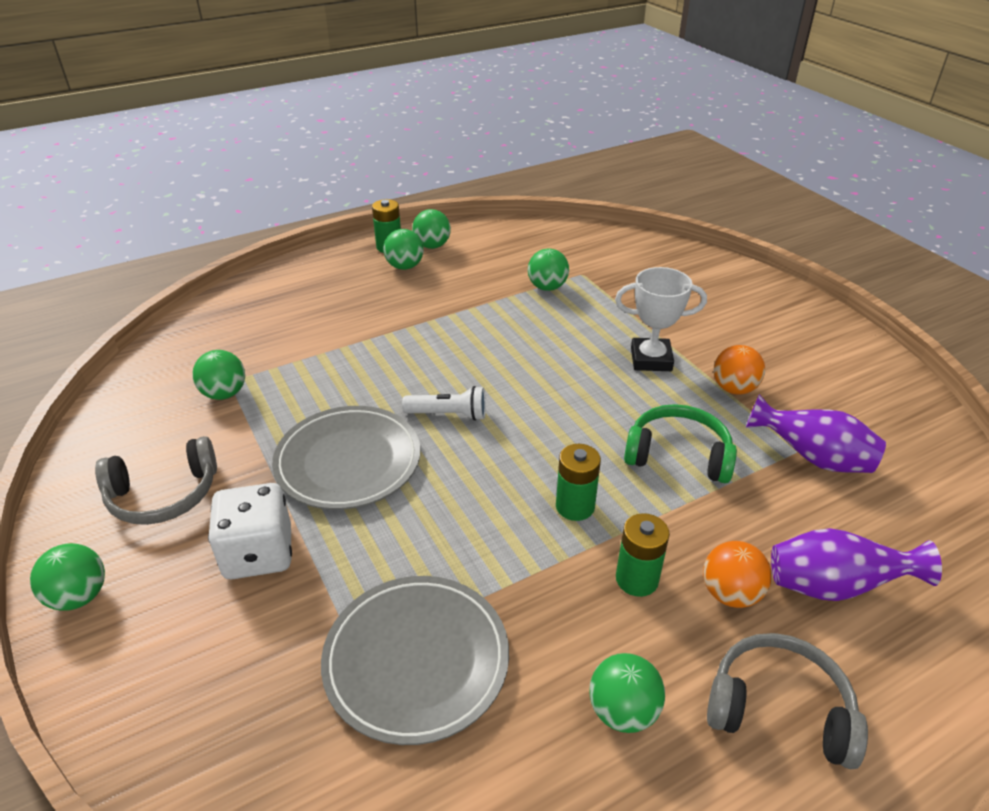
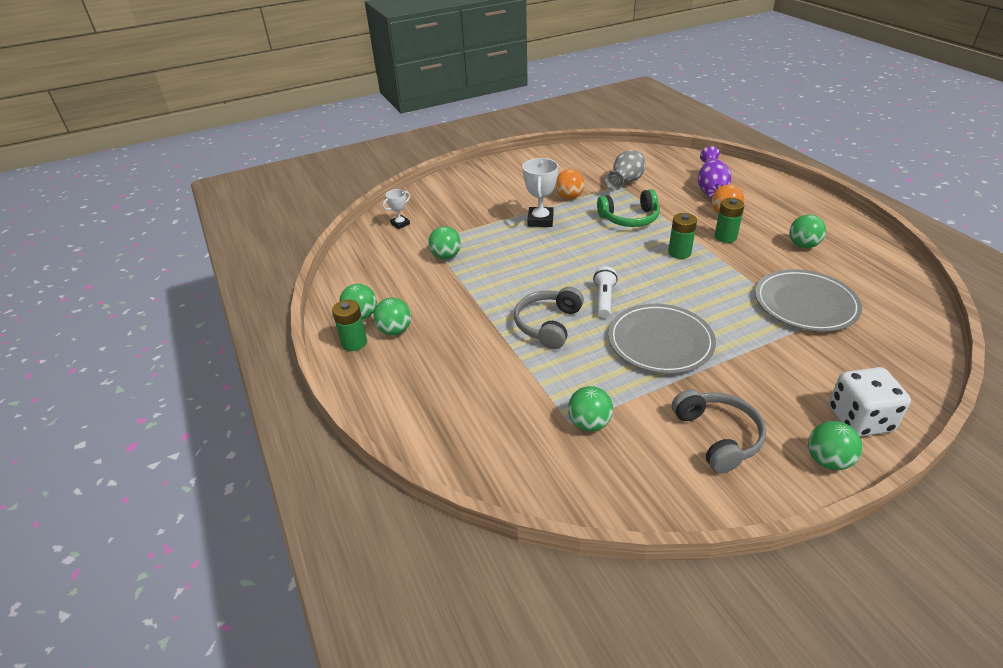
camera: 85 degrees left, 0 degrees up
(258, 553) = (756, 374): white dice -> white dice (859, 419)
(618, 251) = (400, 224): none -> white trophy
(678, 454) = (630, 218): green headphones -> green headphones turned 120 degrees counterclockwise
(779, 708) = (782, 209): grey headphones -> grey headphones (548, 324)
(812, 458) = (625, 182): purple vase -> grey vase

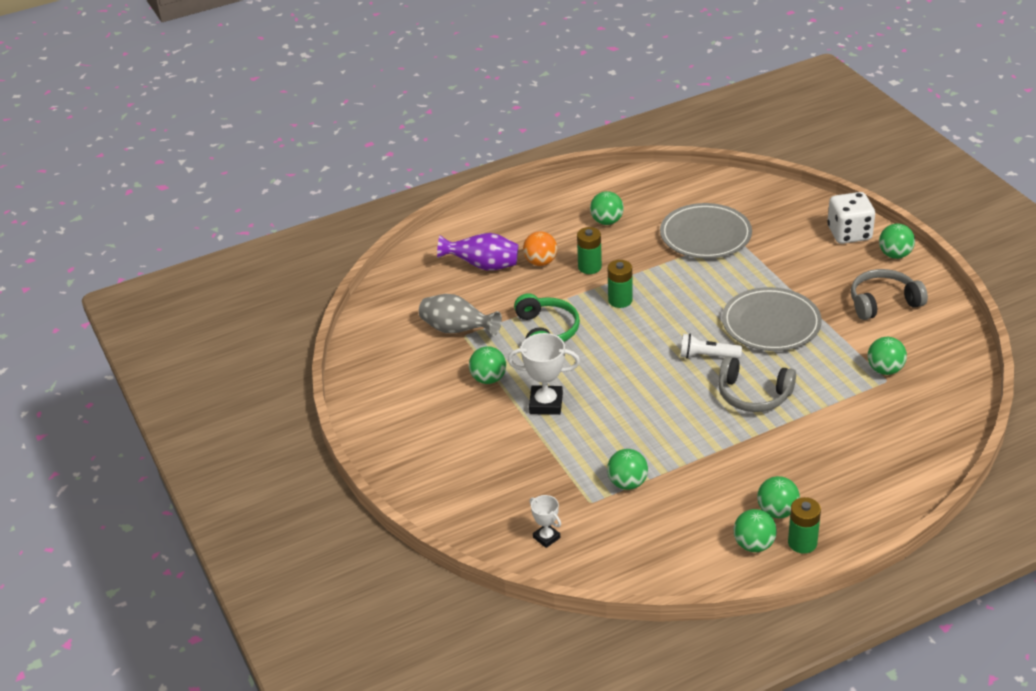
camera: 90 degrees left, 0 degrees up
(569, 197) = (488, 379): orange ball -> green ball

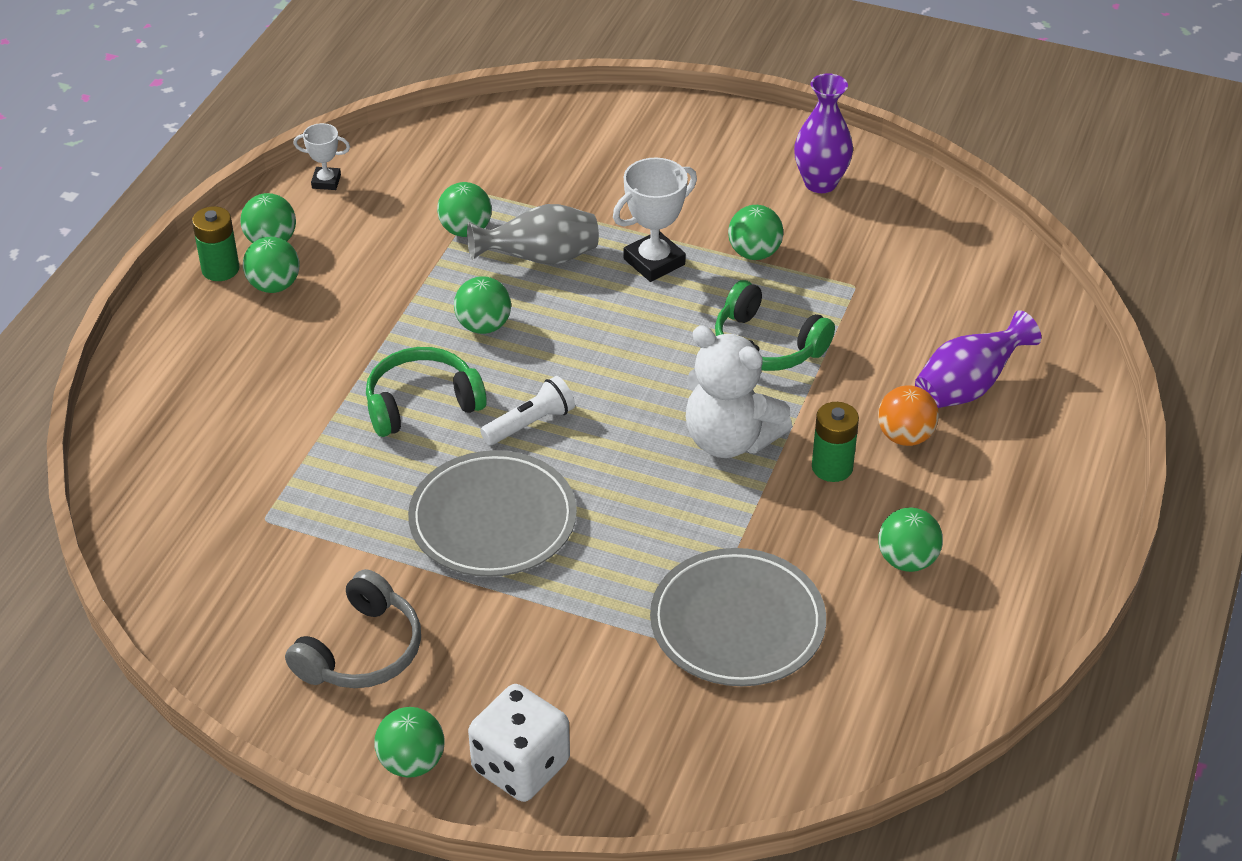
camera: 135 degrees right, 5 degrees up
(399, 398) = (820, 183): none -> purple vase
(457, 330) = (872, 287): grey vase -> grey vase (540, 258)
(546, 537) = (491, 143): white trophy -> white trophy (326, 181)
(620, 300) = (730, 440): green battery -> white teddy bear
(753, 395) = (422, 403): grey headphones -> green headphones
(885, 370) = (278, 534): green ball -> green ball (483, 326)

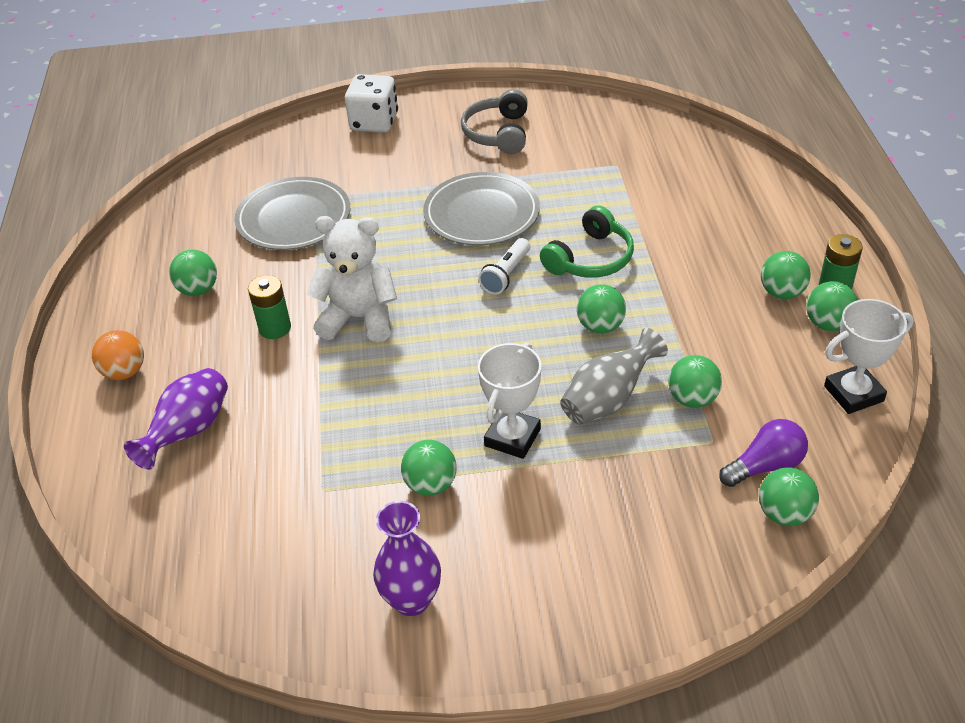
camera: 155 degrees right, 0 degrees up
(326, 181) = (853, 394): white trophy -> white trophy, size x1.73
(412, 762) = (430, 105): green ball -> green ball (784, 514)
(462, 162) = (765, 466): none -> purple light bulb
(766, 345) = (371, 401): green headphones -> none
(905, 436) = (228, 371): orange ball -> orange ball (124, 372)

